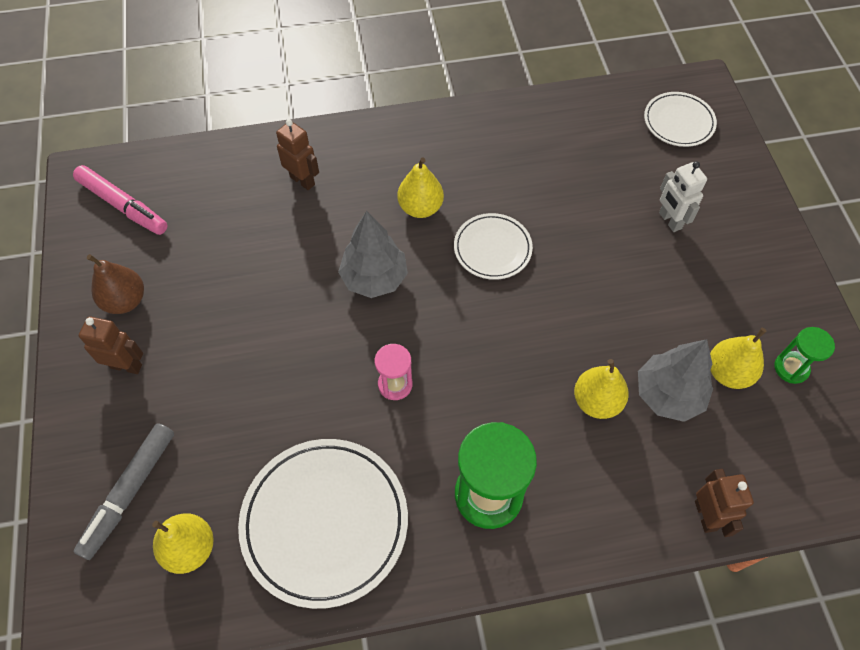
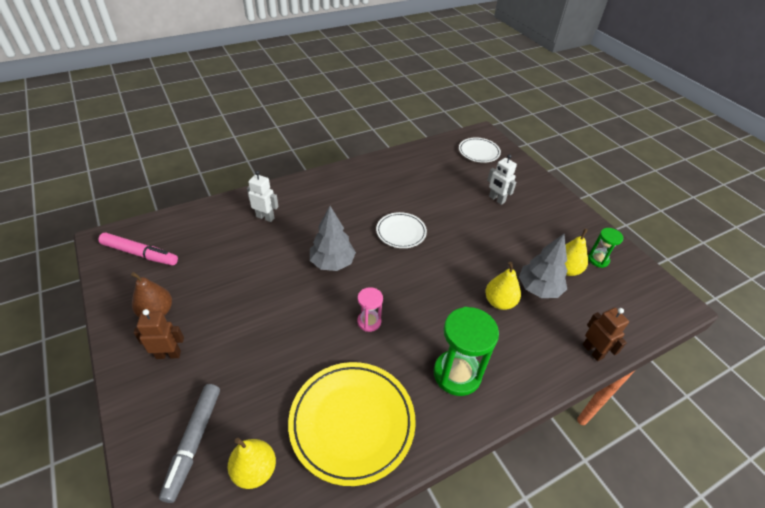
camera: 20 degrees left, 15 degrees down
(302, 180) = (265, 217): brown robot -> white robot
(325, 522) = (352, 422): white plate -> yellow plate
(420, 208) = (347, 219): yellow pear -> none

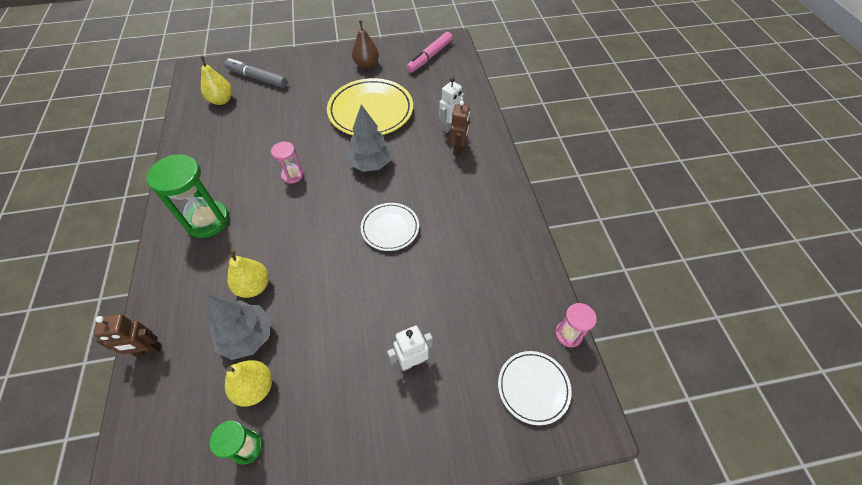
camera: 110 degrees right, 10 degrees up
(168, 354) = (327, 69): brown robot -> brown robot (458, 149)
(352, 422) = (217, 148): yellow plate -> yellow plate (371, 111)
(439, 142) = (568, 334): none -> pink hourglass

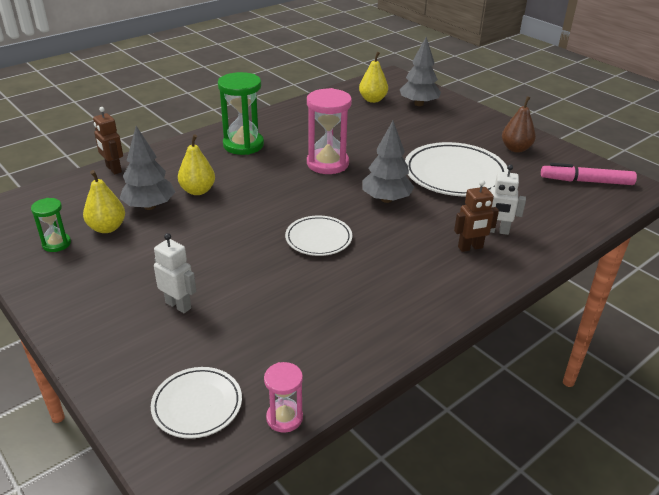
camera: 60 degrees right, 20 degrees down
(257, 78) = (418, 104): grey marker -> grey tree
(292, 175) = (327, 164): pink hourglass -> pink hourglass, size x1.85
(371, 111) = (455, 174): yellow plate -> white plate

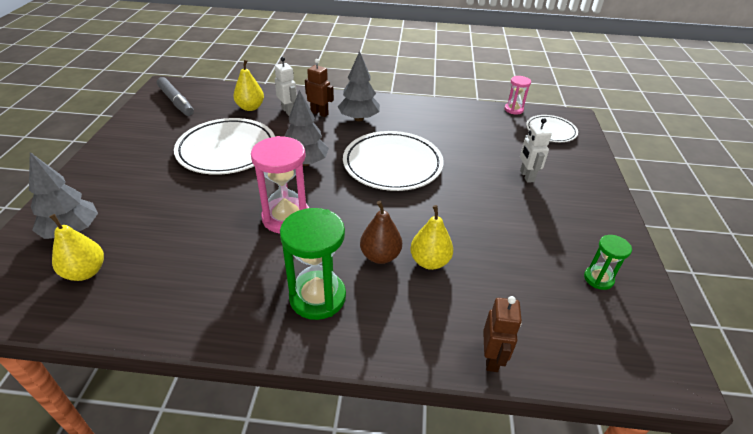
camera: 135 degrees left, 5 degrees up
(107, 228) = (543, 269): yellow pear -> yellow pear (250, 107)
(149, 206) = (489, 271): grey tree -> grey tree (359, 118)
(318, 239) = (392, 165): white plate -> white plate, size x1.78
(516, 149) = (145, 140): brown pear -> brown pear (380, 256)
(586, 181) = (176, 101): pink marker -> grey marker

